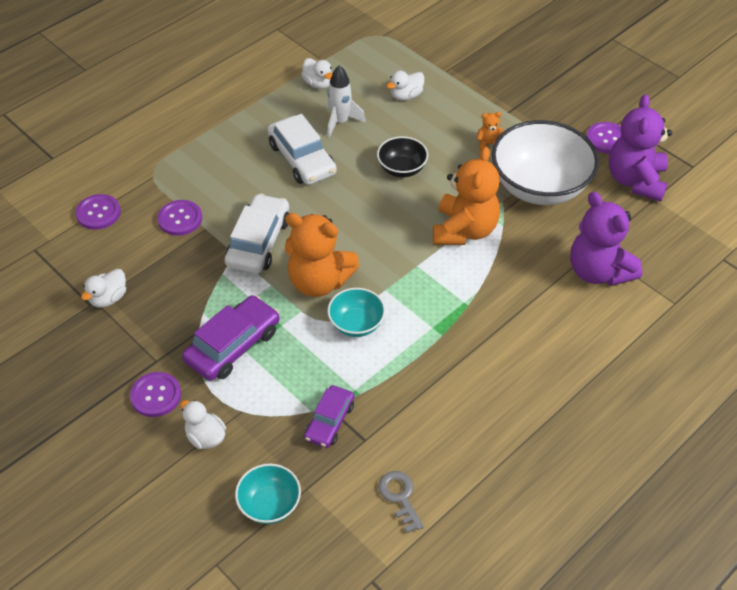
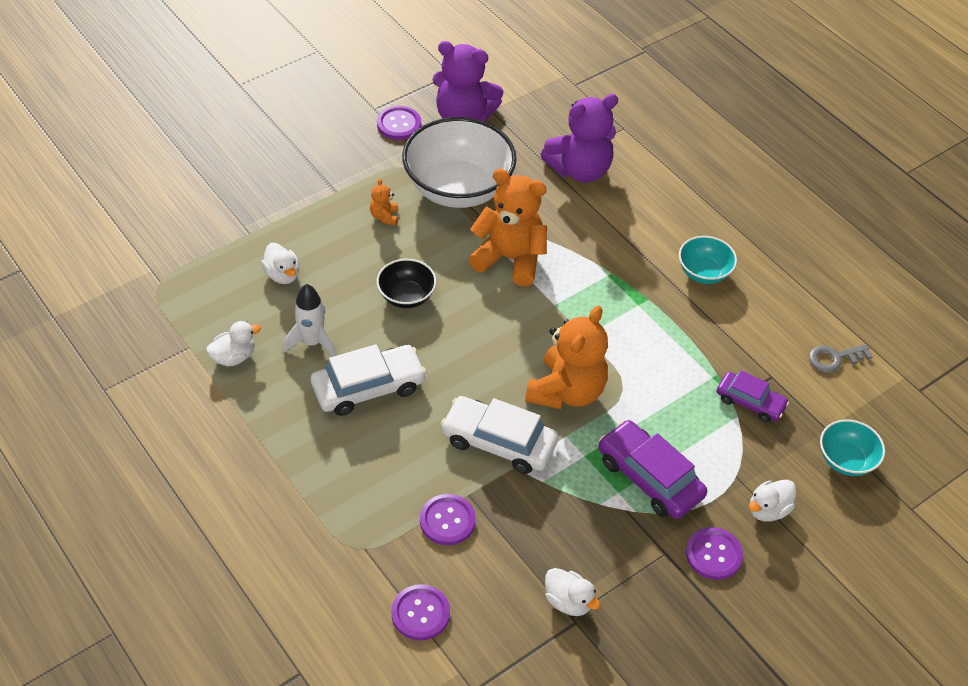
camera: 85 degrees left, 0 degrees up
(356, 324) = (629, 366): turquoise bowl -> turquoise bowl (704, 273)

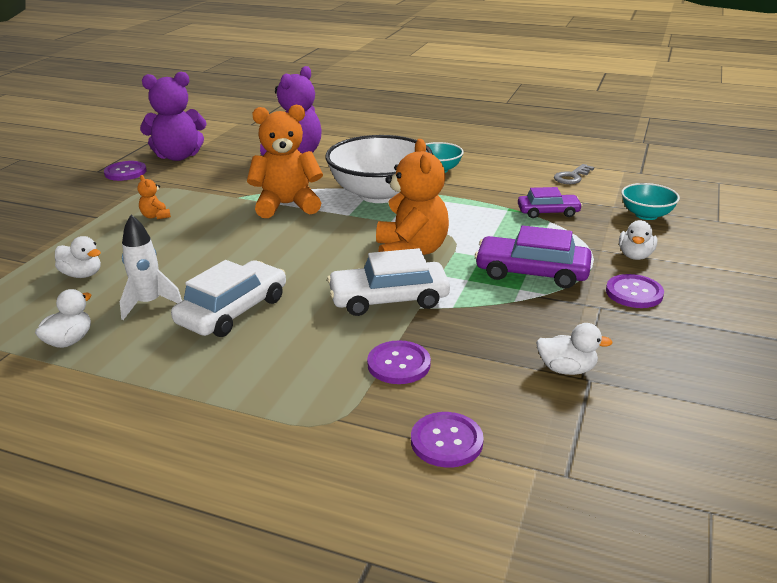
camera: 30 degrees left, 20 degrees down
(406, 296) = (217, 249): black bowl -> none
(458, 189) = (207, 186): white bowl -> white bowl (379, 194)

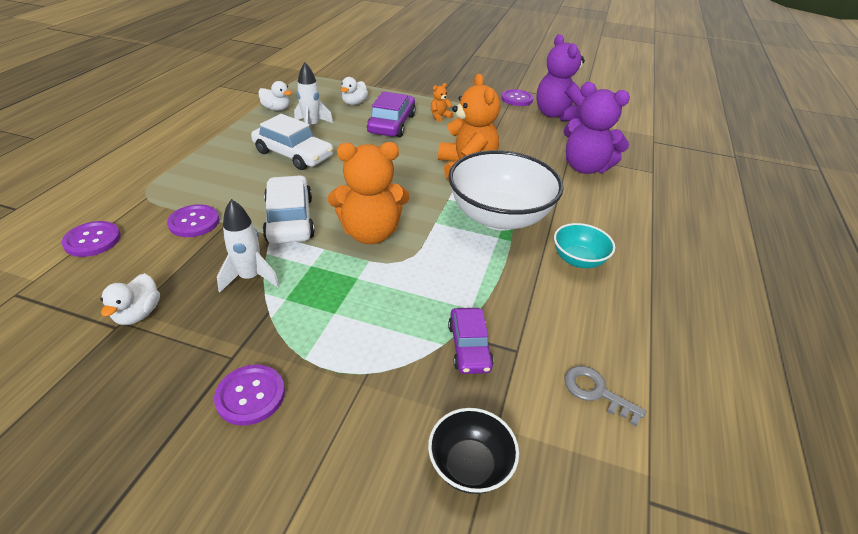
camera: 85 degrees right, 10 degrees up
(494, 311) = (250, 278): none -> white rocket
(532, 272) = (317, 312): purple car -> purple car (392, 124)
(635, 256) = (341, 418): white duck -> none
(646, 215) = (469, 465): turquoise bowl -> black bowl

